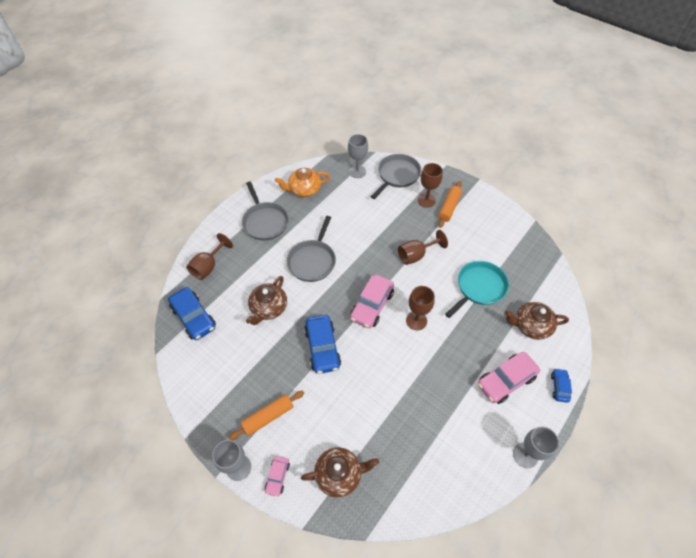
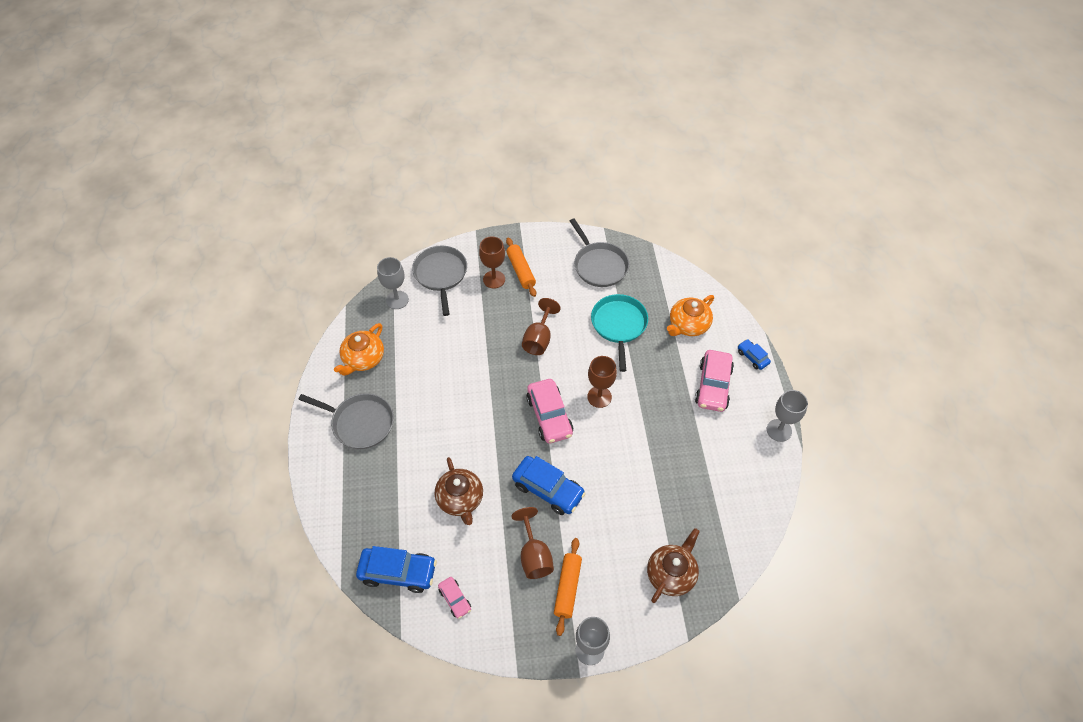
camera: 45 degrees left, 0 degrees up
(208, 266) = (353, 514): brown goblet -> brown goblet (534, 555)
(277, 477) = (628, 624): pink car -> pink car (455, 599)
(312, 261) = (452, 421): grey pan -> grey pan (599, 265)
(531, 326) = (688, 325): brown teapot -> orange teapot

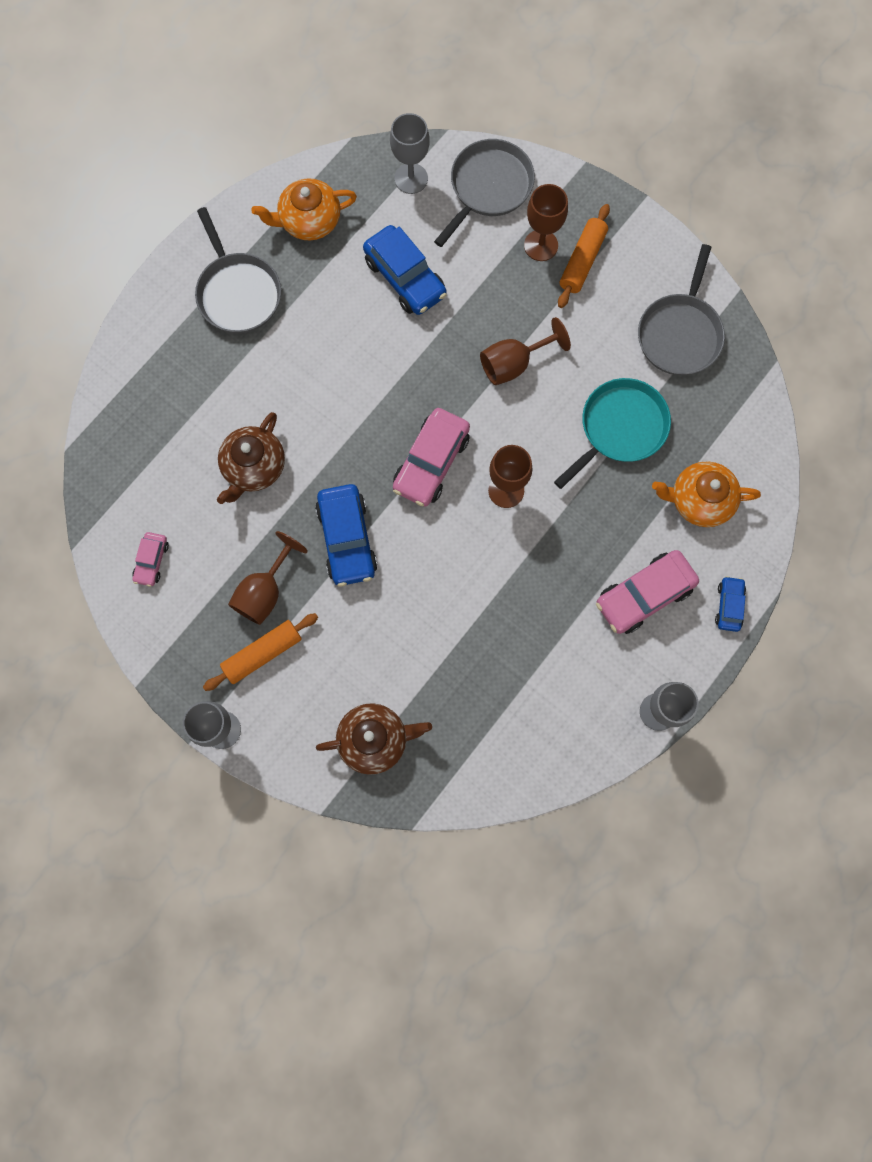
camera: 45 degrees right, 20 degrees up
(398, 572) = (127, 485): blue car -> blue car (405, 278)

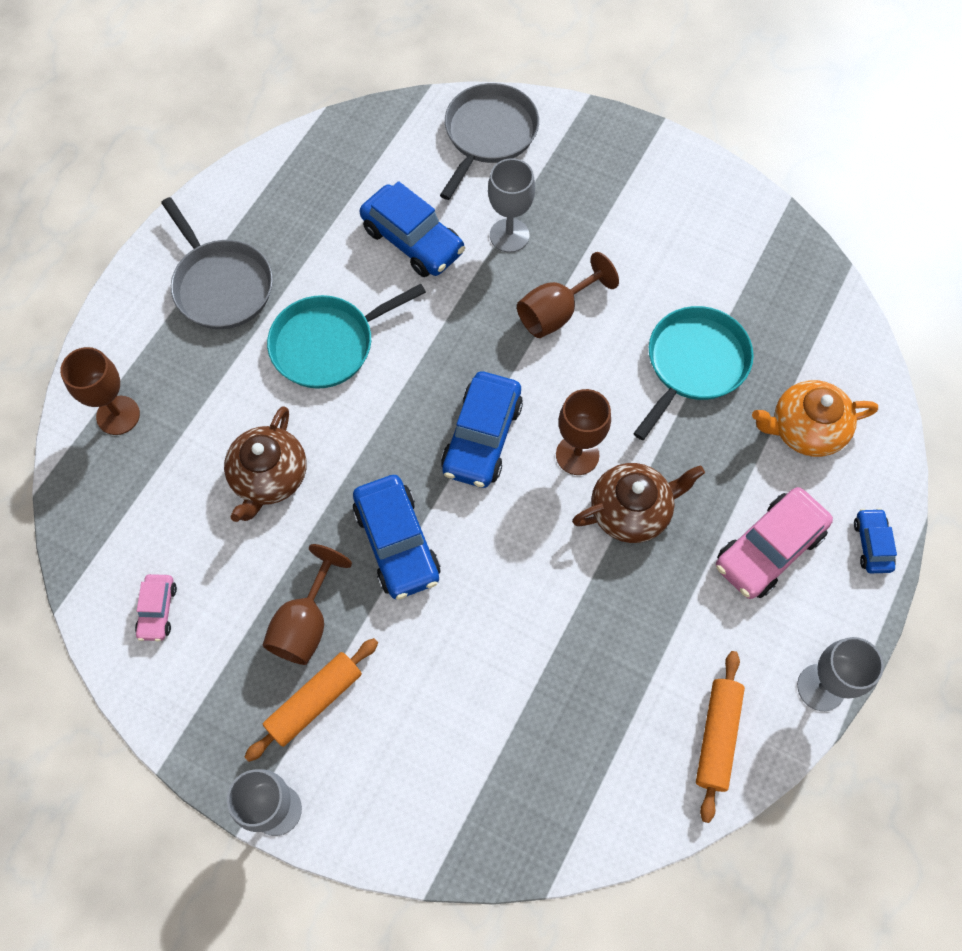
camera: 10 degrees left, 10 degrees down
(309, 220) = (292, 197): orange teapot -> none
(318, 360) = (327, 344): none -> turquoise pan
(374, 740) = (475, 787): brown teapot -> brown teapot (631, 511)
(411, 178) = (400, 138): grey goblet -> grey goblet (509, 235)
(431, 462) = (482, 437): pink car -> blue car
(541, 245) = (559, 184): brown goblet -> brown goblet (118, 415)
(582, 261) = (609, 194): orange rolling pin -> orange rolling pin (717, 737)
(680, 334) = (737, 253): grey pan -> none

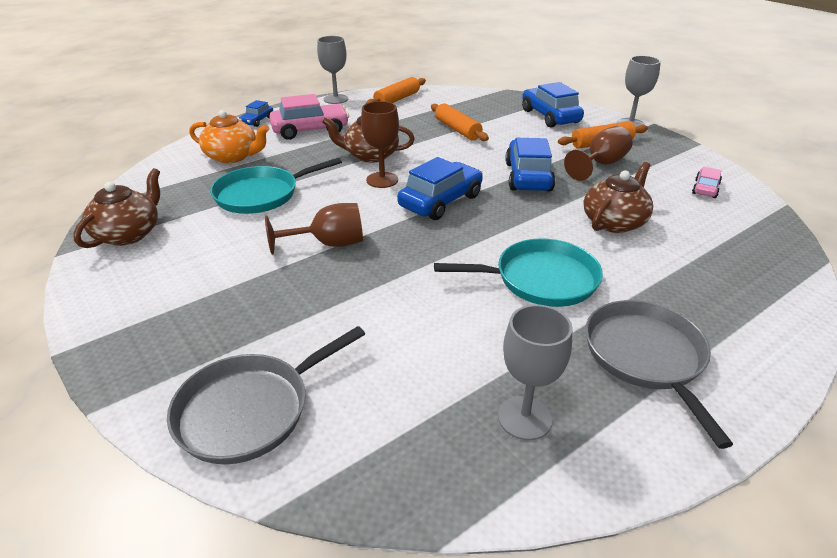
camera: 155 degrees left, 30 degrees down
(118, 415) = (757, 287): brown goblet -> none
(413, 240) = (415, 331): blue car -> blue car (550, 116)
(509, 235) = (318, 305): grey goblet -> grey goblet (524, 418)
(552, 652) = (457, 130): none -> orange rolling pin
(761, 248) = (129, 234): none -> brown teapot

